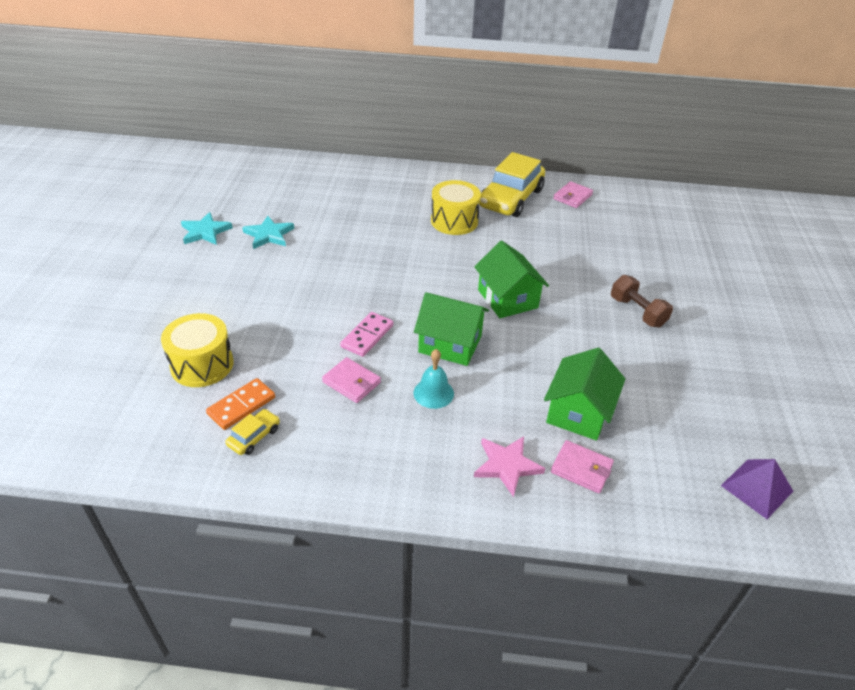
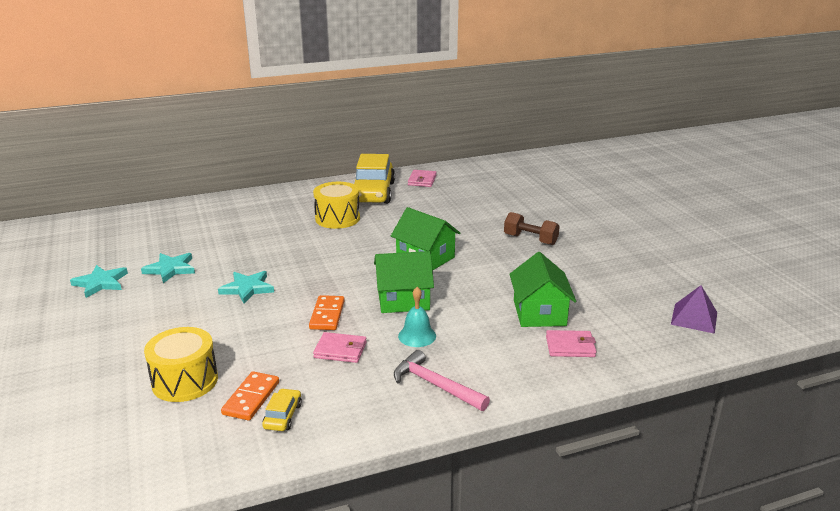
camera: 25 degrees left, 15 degrees down
(318, 279) = (247, 288): none -> turquoise star
(367, 336) = (327, 315): pink domino -> orange domino
(410, 460) = (435, 385): none -> pink hammer
(506, 465) = (514, 363): pink star -> none

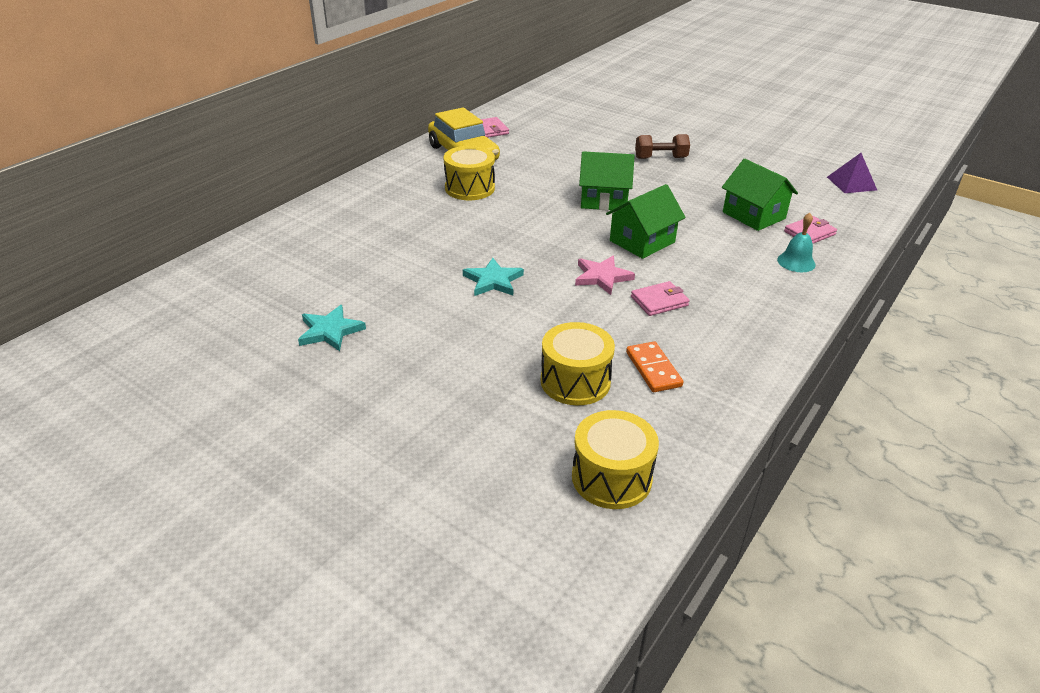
camera: 35 degrees left, 10 degrees up
(97, 459) = (611, 477): none -> yellow drum
(170, 269) = (383, 290): turquoise star -> none
(283, 416) = (700, 371): yellow car -> none
(327, 315) = (602, 277): orange domino -> pink star
(417, 336) = (697, 266): turquoise bell -> turquoise bell (796, 262)
(435, 385) = (768, 298): pink hammer -> none

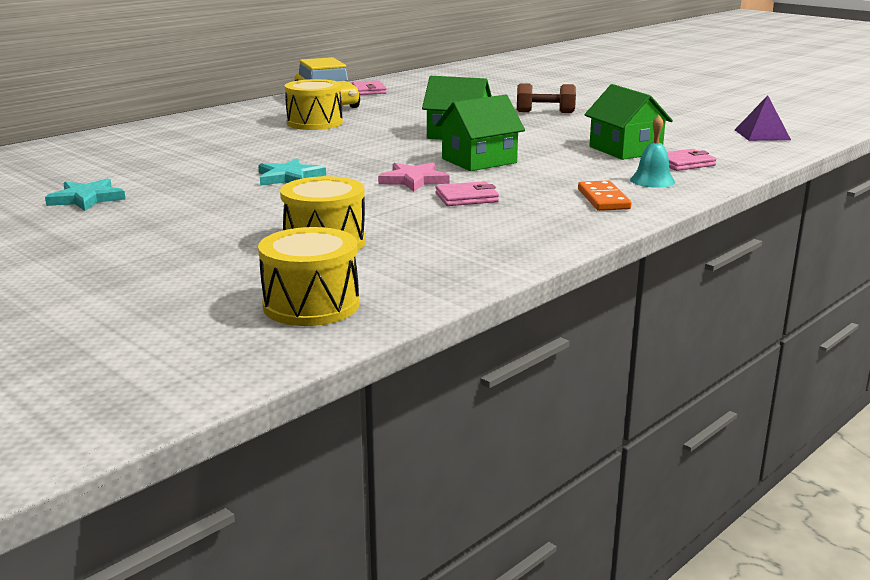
camera: 10 degrees right, 15 degrees down
(653, 369) = (422, 239): orange domino -> orange domino (603, 199)

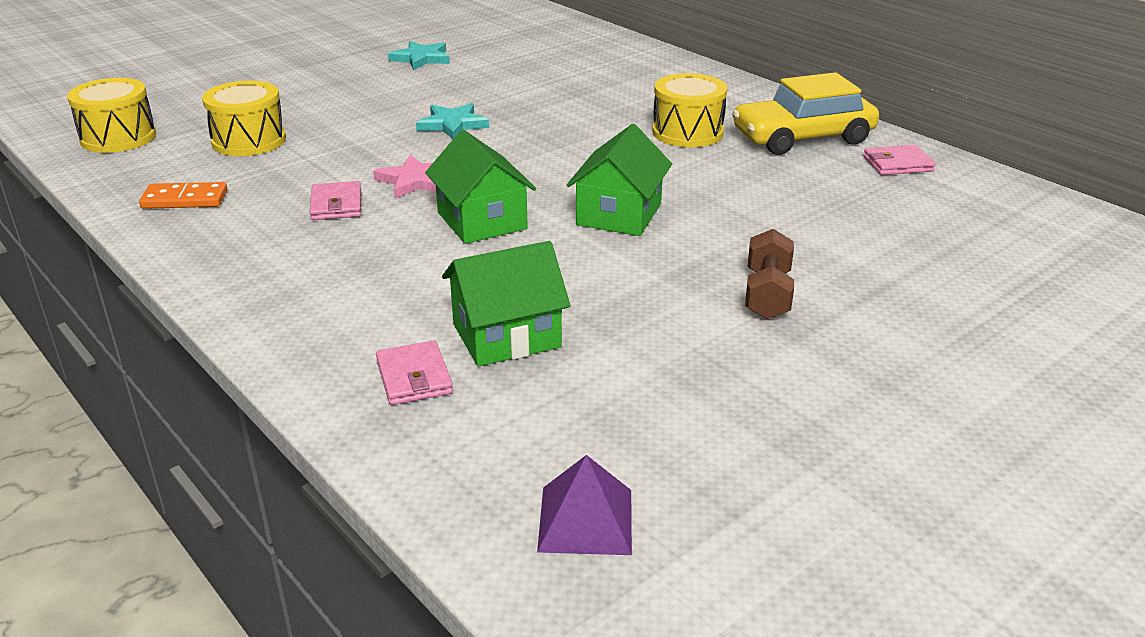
camera: 95 degrees right, 10 degrees up
(603, 199) = (283, 284): orange domino -> orange domino (185, 199)
(652, 180) = (340, 332): turquoise bell -> none

